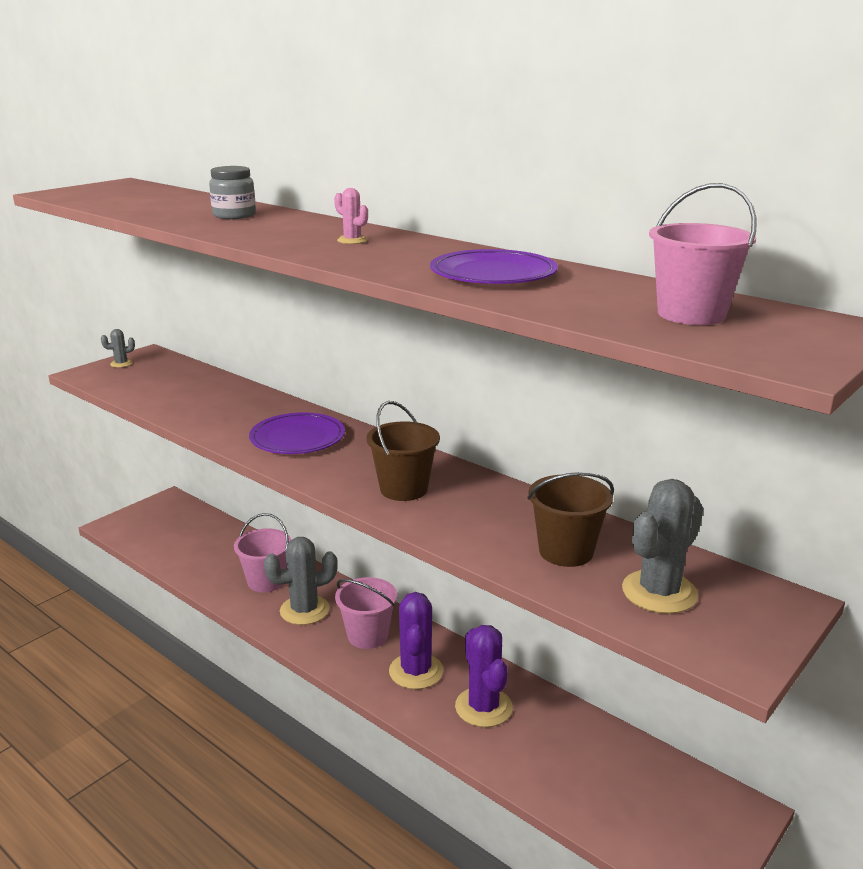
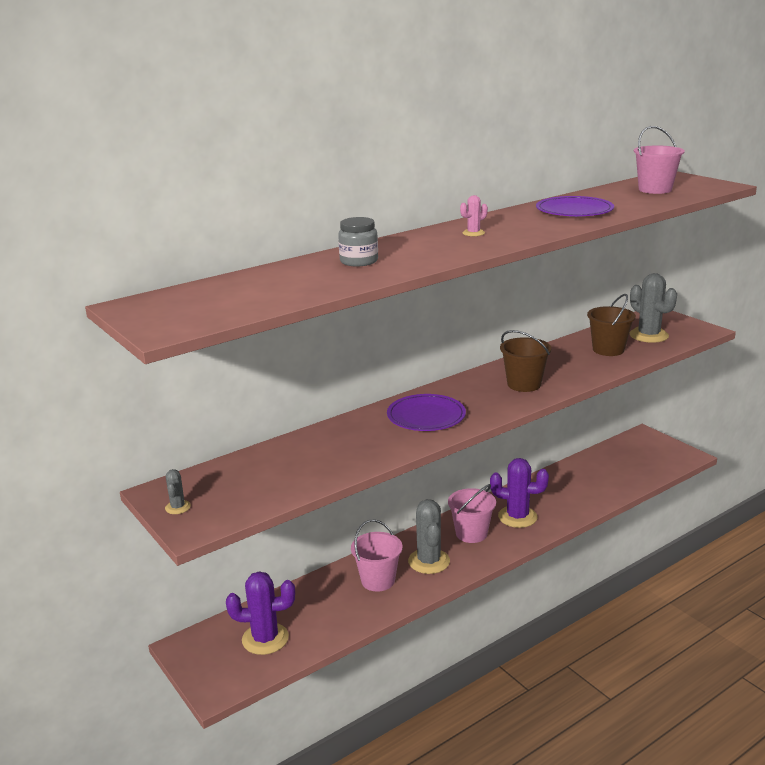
camera: 75 degrees left, 0 degrees up
(483, 707) = (558, 496): purple cactus -> purple cactus (265, 639)

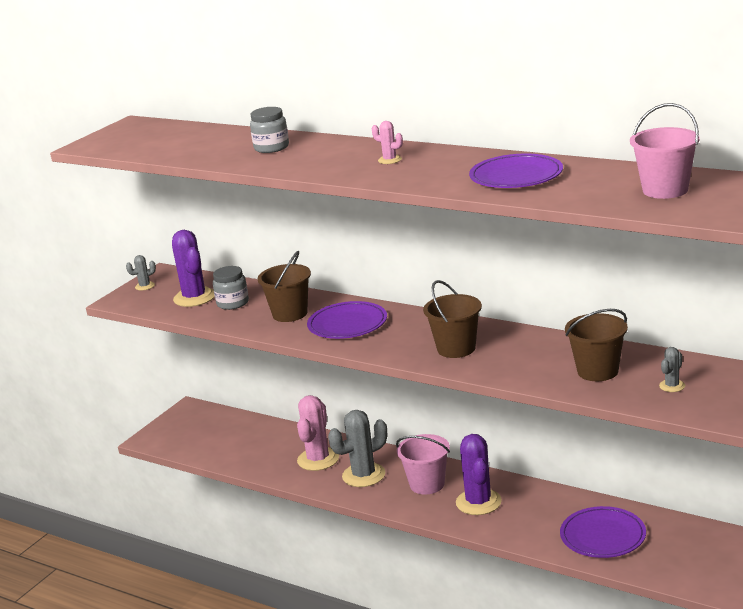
camera: 70 degrees right, 0 degrees up
(265, 639) = (214, 437): purple cactus -> purple cactus (194, 298)
(303, 462) = (233, 303): none -> grey jar
(369, 438) = (290, 314): none -> brown bucket
(378, 580) = (318, 459): pink bucket -> pink cactus
(598, 480) = (603, 536): none -> purple plate
(648, 335) = (672, 386): grey cactus -> grey cactus, size x0.48

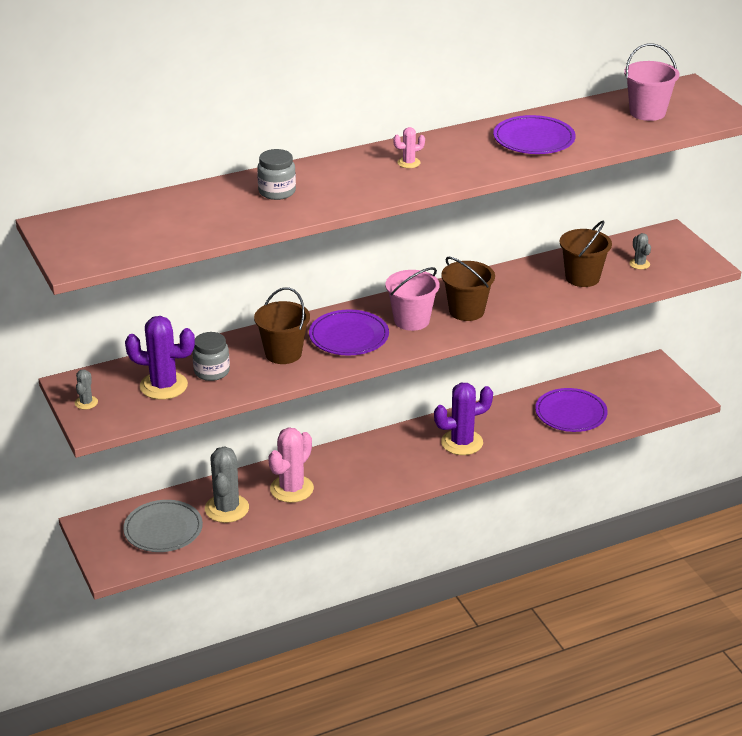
camera: 60 degrees left, 10 degrees up
(212, 436) = (163, 529): none -> grey plate
(318, 459) = (291, 489): pink cactus -> pink cactus turned 75 degrees clockwise
(363, 475) = (349, 477): grey cactus -> grey cactus (227, 508)
(427, 484) = (405, 454): pink bucket -> pink bucket (411, 320)
(478, 502) = (462, 442): purple cactus -> purple cactus turned 45 degrees counterclockwise

